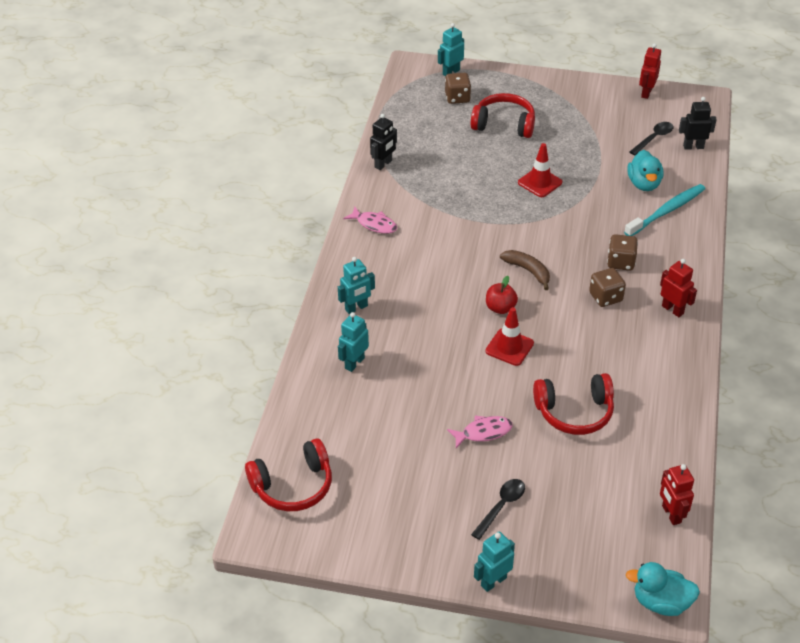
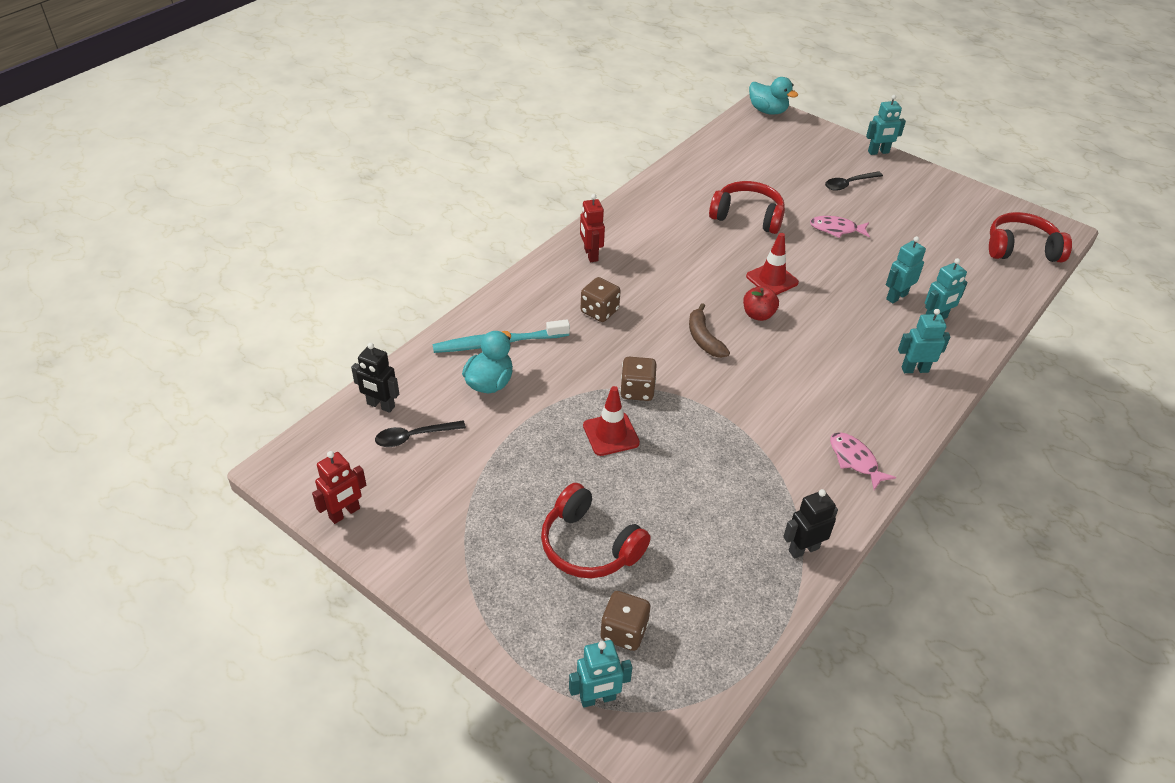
camera: 155 degrees left, 0 degrees up
(395, 373) = (896, 296): none -> turquoise robot
(605, 297) = (644, 287): brown dice -> brown dice (637, 390)
(671, 514) = (722, 142): red robot -> none

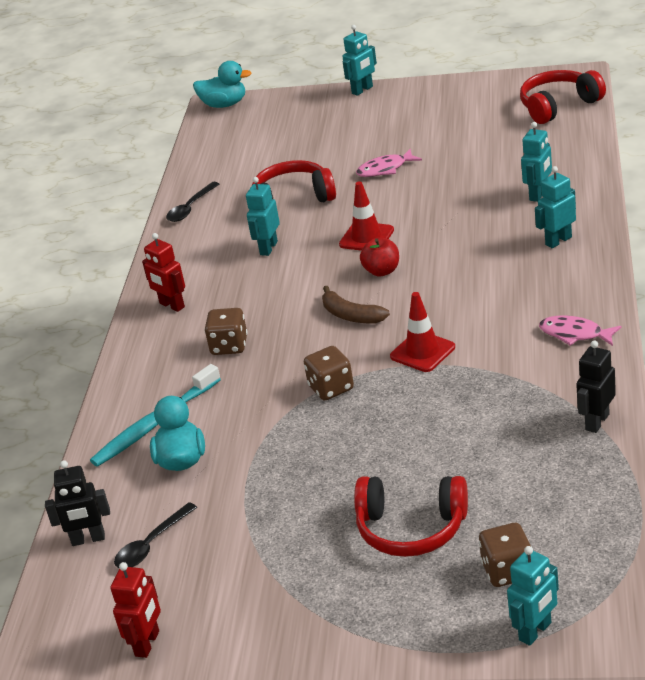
camera: 25 degrees left, 10 degrees down
(611, 434) = (342, 435): red traffic cone -> red traffic cone (422, 352)
(848, 184) = (361, 128): black spoon -> black spoon (190, 208)
(896, 296) = (489, 194): turquoise robot -> turquoise robot (268, 248)

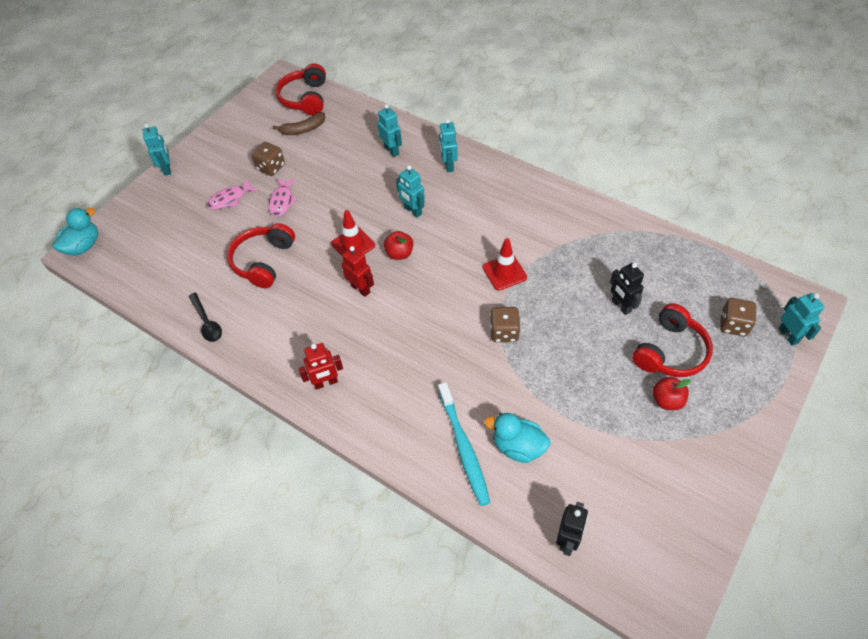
camera: 65 degrees left, 20 degrees up
(148, 643) = (700, 539): red robot -> red robot (360, 289)
(151, 544) = (598, 499): black spoon -> none
(229, 346) = (408, 368): brown dice -> brown dice (271, 167)
(268, 248) = (310, 299): turquoise robot -> turquoise robot (412, 211)
(330, 551) = (667, 400): none -> red apple
(351, 315) = (434, 289): brown banana -> brown banana (303, 129)
(575, 334) = (545, 201): pink fish -> pink fish (230, 199)
(597, 422) = (631, 230): black robot -> black robot (621, 306)

